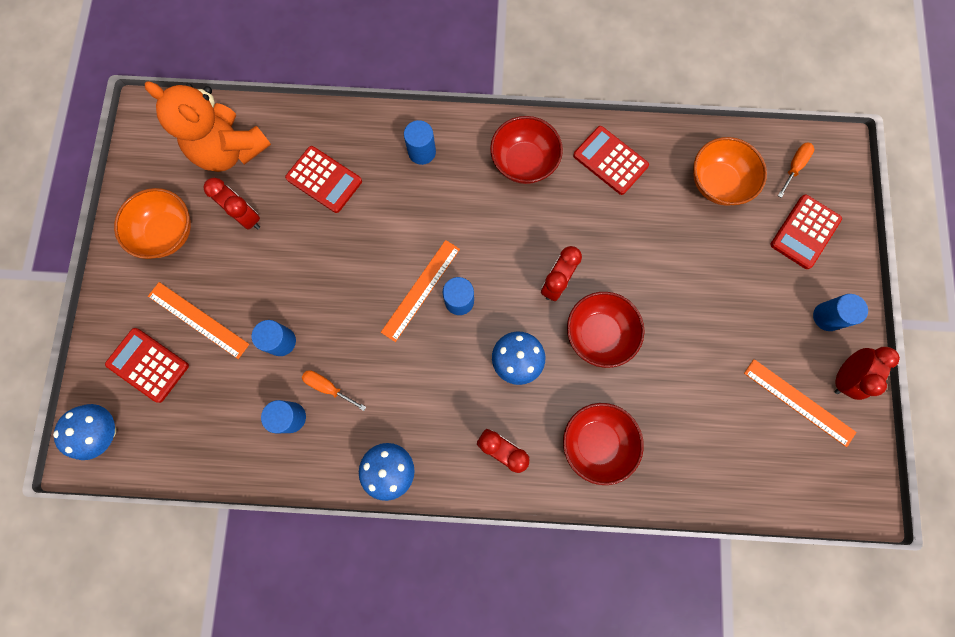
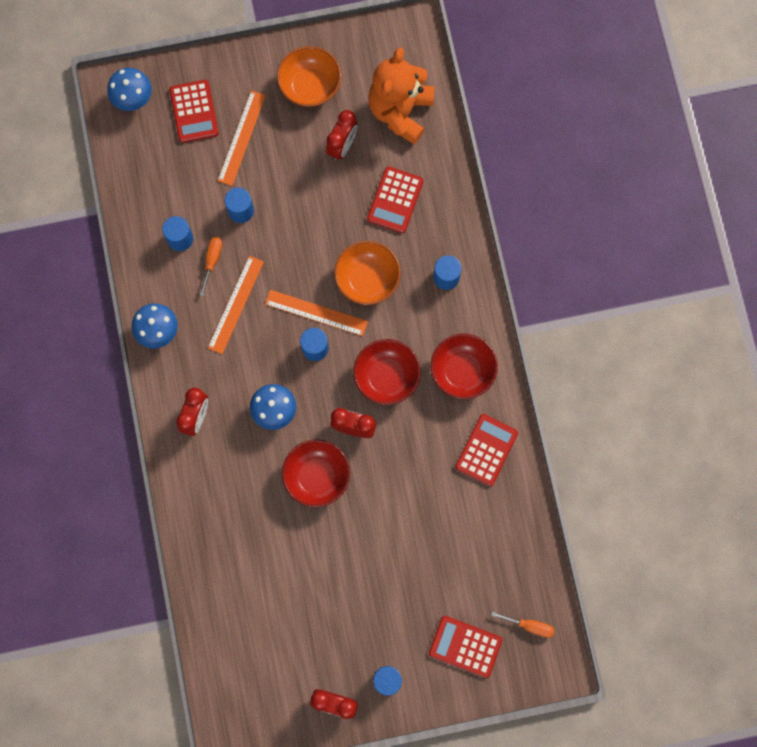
camera: 75 degrees right, 0 degrees up
(148, 365) = (194, 111): red calculator -> red calculator turned 150 degrees clockwise
(596, 442) = (221, 495): red bowl -> red bowl (386, 377)
(717, 183) = (492, 555): orange bowl -> orange bowl (367, 279)
(799, 402) = (301, 666): orange ruler -> orange ruler (236, 304)

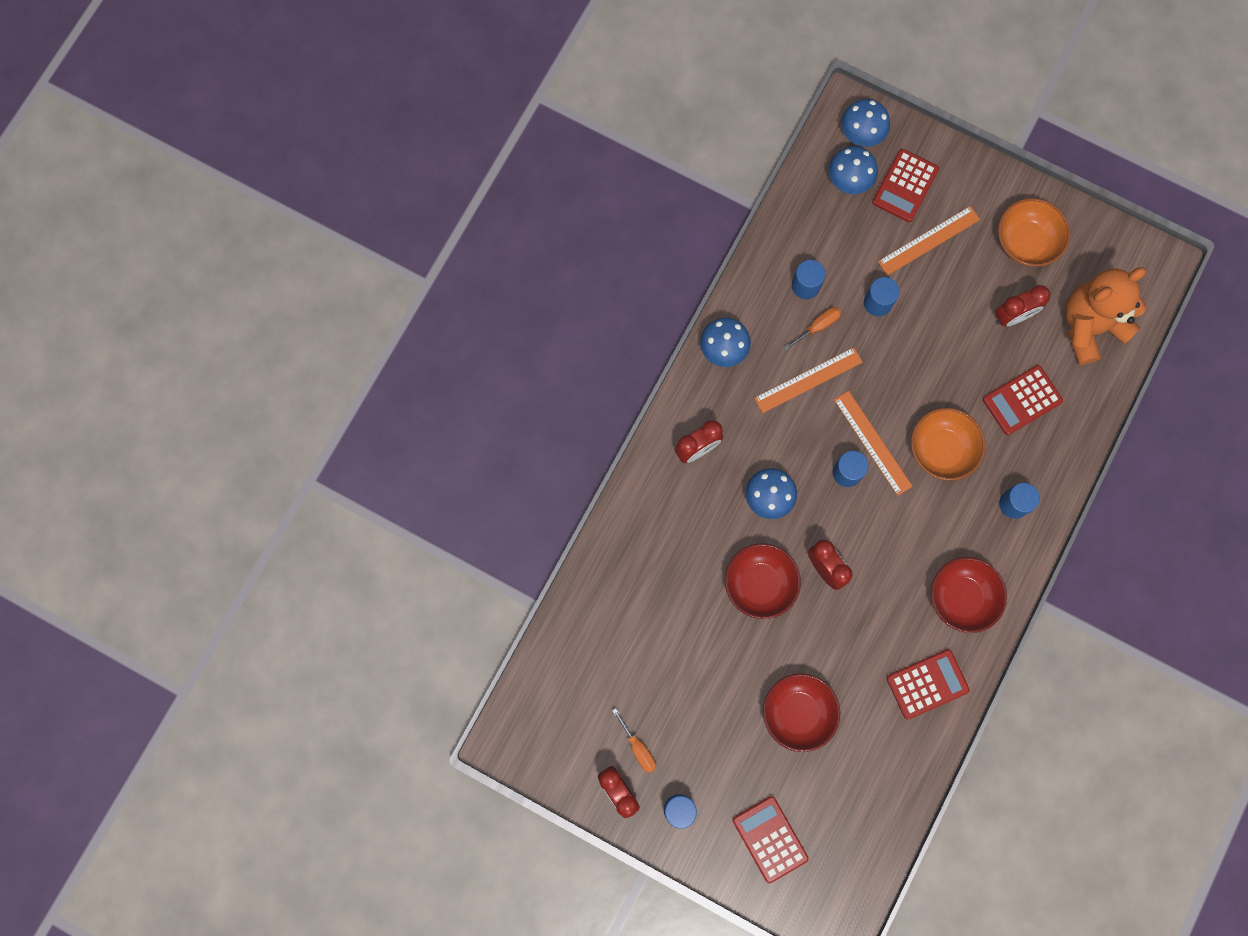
camera: 40 degrees right, 0 degrees up
(151, 139) = (849, 181): none -> blue mushroom
(386, 377) = (890, 548): red bowl -> red bowl (797, 713)
(529, 625) = (841, 869): orange screwdriver -> orange screwdriver (638, 748)

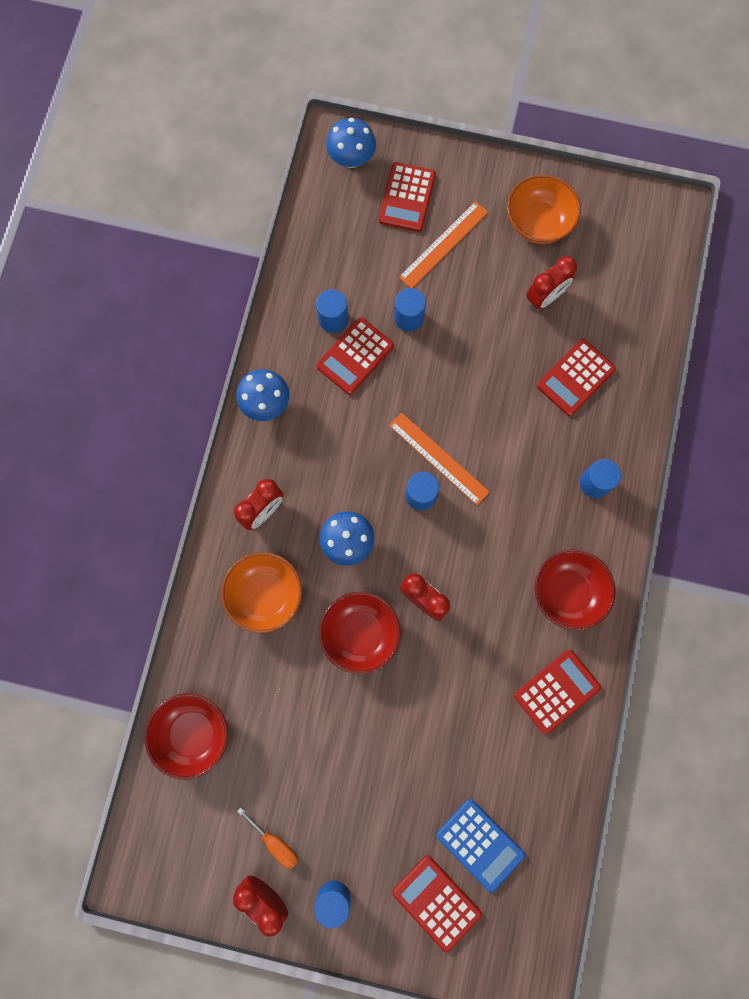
camera: 15 degrees left, 0 degrees up
(797, 713) = (432, 758): red bowl -> red bowl (193, 733)
(808, 380) = (358, 412): orange ruler -> none
(818, 326) = (355, 356): orange screwdriver -> red calculator
(822, 799) = (480, 844): none -> blue calculator
(849, 181) = (350, 206): blue mushroom -> none
(941, 450) = (509, 448): orange bowl -> orange bowl (265, 595)
(1089, 326) = (622, 288): orange teddy bear -> none

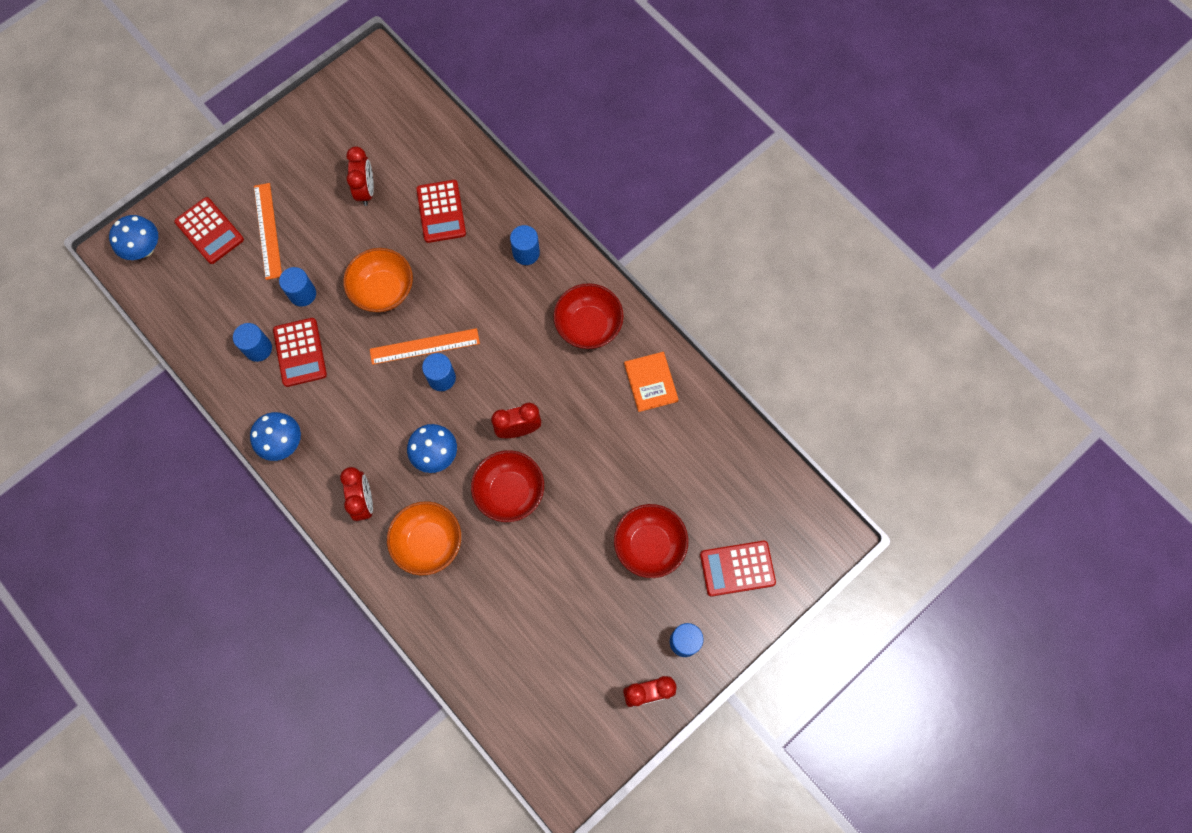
camera: 55 degrees left, 5 degrees down
(193, 733) = (491, 669): red bowl -> red bowl (649, 545)
(275, 842) = (615, 659): orange screwdriver -> none
(480, 844) = (718, 509): blue calculator -> none
(538, 223) = (307, 155): orange bowl -> orange bowl (383, 290)
(556, 691) = (651, 382): red calculator -> orange book

